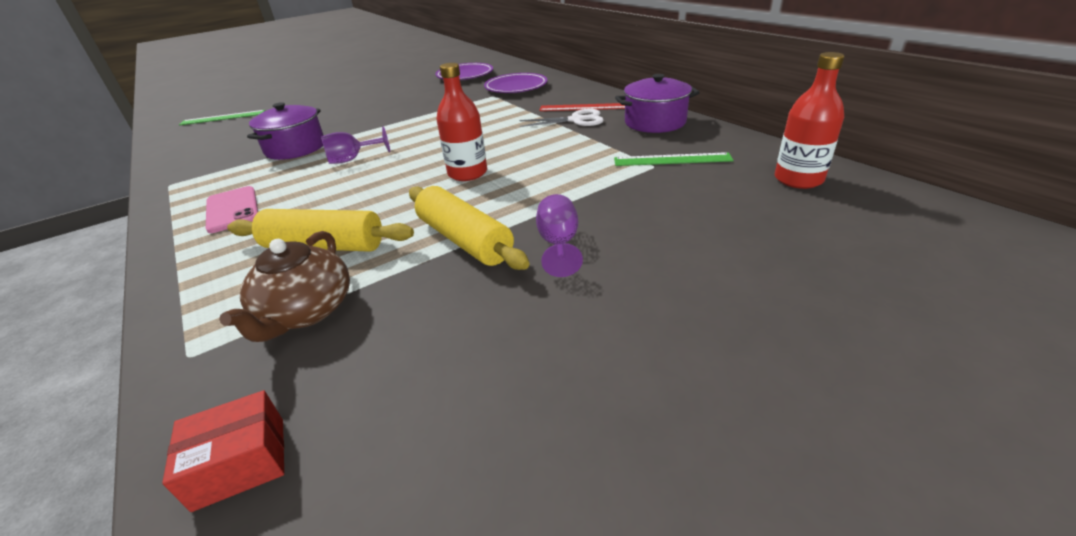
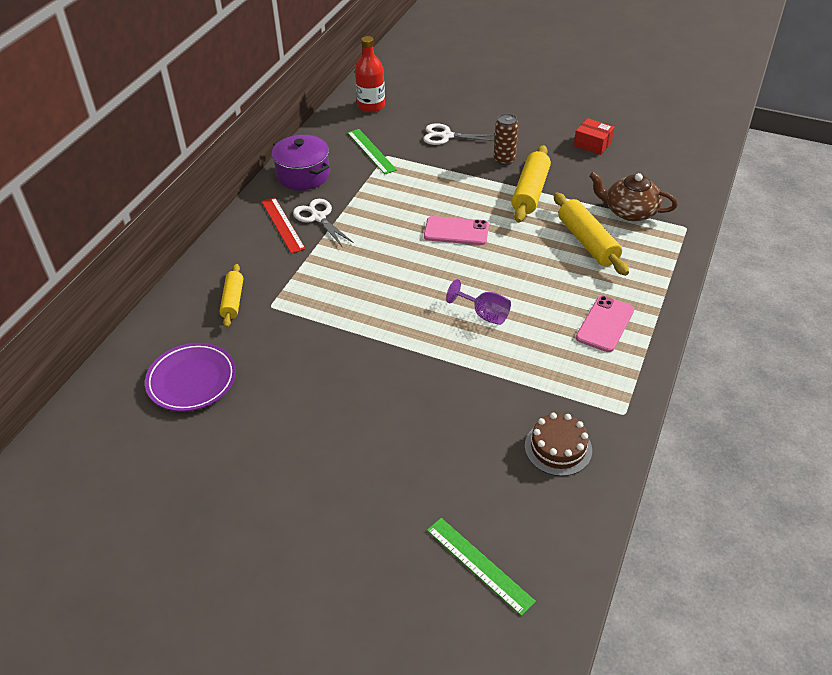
camera: 125 degrees left, 10 degrees up
(212, 153) = (558, 448): none -> brown cake
(240, 462) = (688, 177): red box -> red box (592, 144)
(295, 148) = (496, 379): purple pot -> none
(306, 312) = (629, 211): brown teapot -> brown teapot turned 135 degrees counterclockwise
(467, 173) = (456, 231): red bottle -> pink phone
(516, 87) = (233, 301): purple plate -> yellow rolling pin
(558, 244) = (504, 160): purple goblet -> brown can
(667, 215) = (446, 136): none -> white scissors

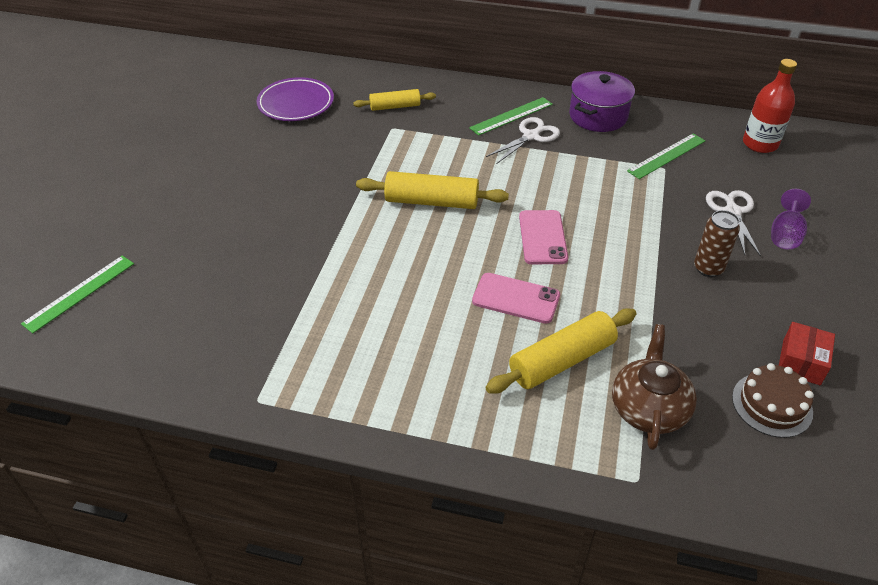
camera: 80 degrees right, 0 degrees up
(283, 224) = (511, 116): red ruler -> green ruler
(484, 314) = (404, 272): purple goblet -> purple goblet (785, 235)
(530, 192) = (648, 298): yellow rolling pin -> yellow rolling pin (432, 201)
(558, 448) = (210, 343): brown cake -> brown cake (772, 404)
(605, 324) = (405, 381): pink phone -> pink phone (516, 298)

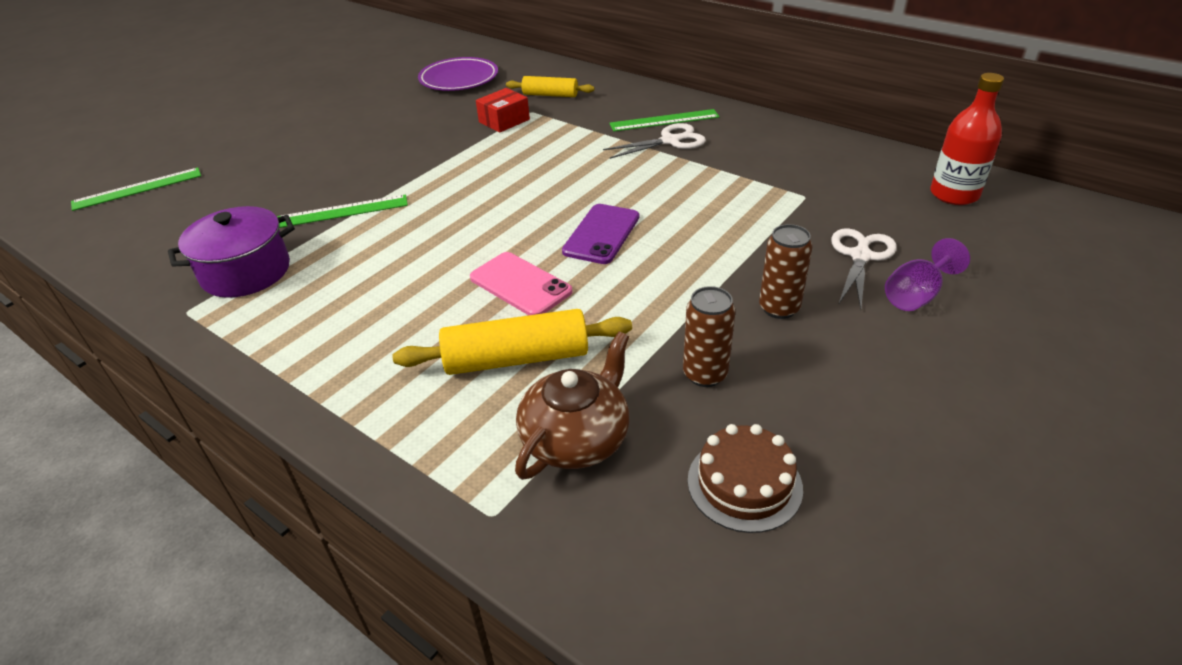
camera: 25 degrees right, 5 degrees down
(432, 201) = (512, 179): yellow rolling pin -> none
(542, 237) = (601, 234): pink phone -> purple phone
(598, 116) = (764, 135): purple pot -> purple pot (246, 272)
(666, 156) = (817, 185): green ruler -> green ruler (343, 211)
(696, 334) = (705, 374): none -> brown can
(801, 362) = (827, 445): red box -> red box (504, 121)

